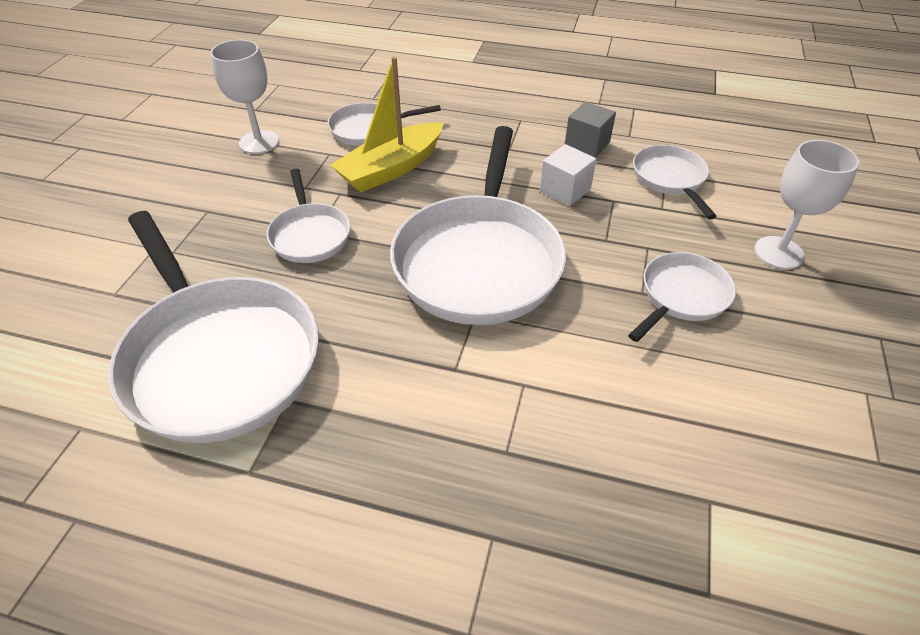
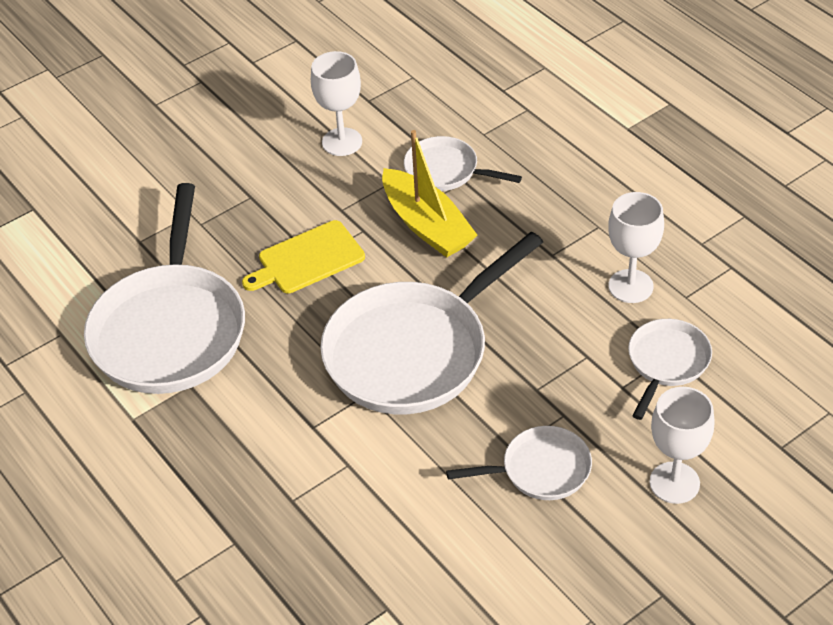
camera: 40 degrees right, 0 degrees up
(309, 234) = (307, 259): white pan -> yellow cutting board
(391, 168) = (427, 225): yellow boat -> yellow boat turned 120 degrees counterclockwise
(565, 190) = (554, 324): white cube -> none
(587, 144) = (630, 286): grey cube -> white goblet

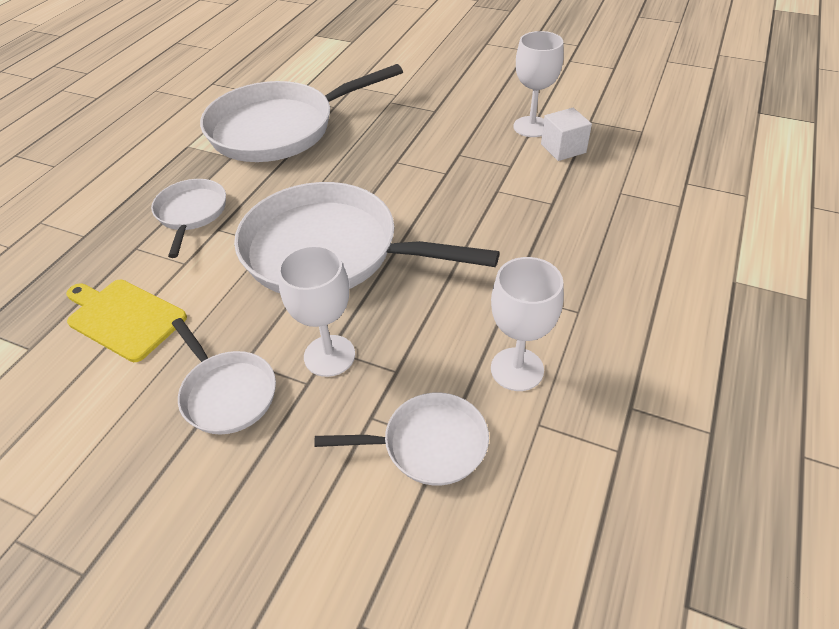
camera: 60 degrees right, 0 degrees up
(307, 259) = (392, 159): yellow cutting board -> yellow cutting board (124, 317)
(394, 137) = (563, 148): none -> white cube
(427, 225) = (481, 203): yellow boat -> none
(446, 171) = (554, 189): white pan -> white pan (191, 214)
(674, 483) = (254, 522): white goblet -> white goblet (329, 356)

